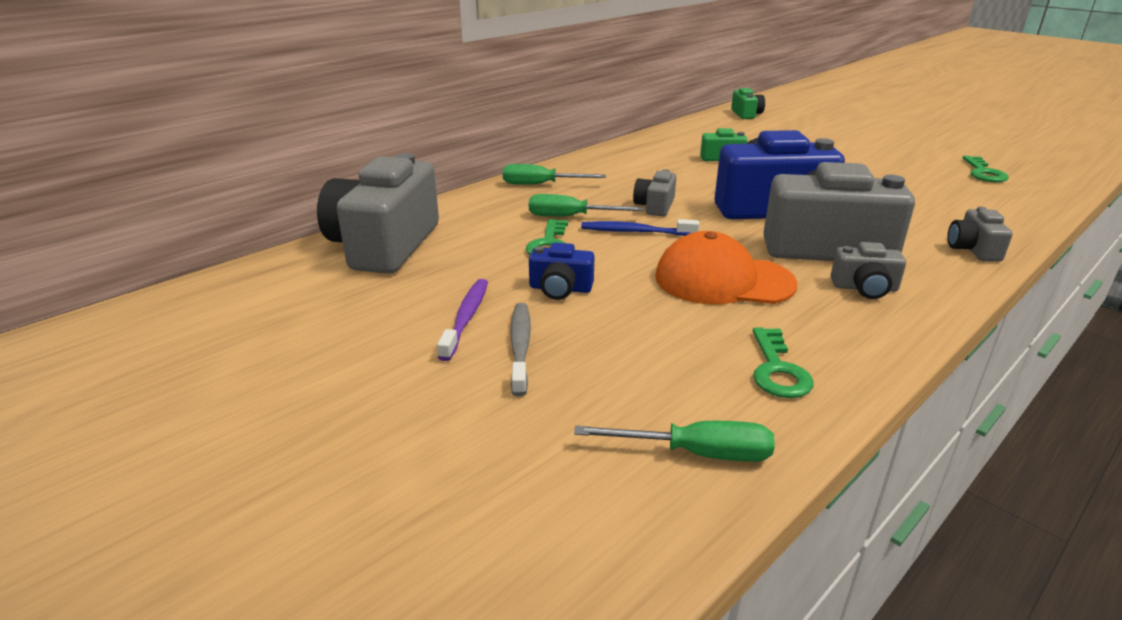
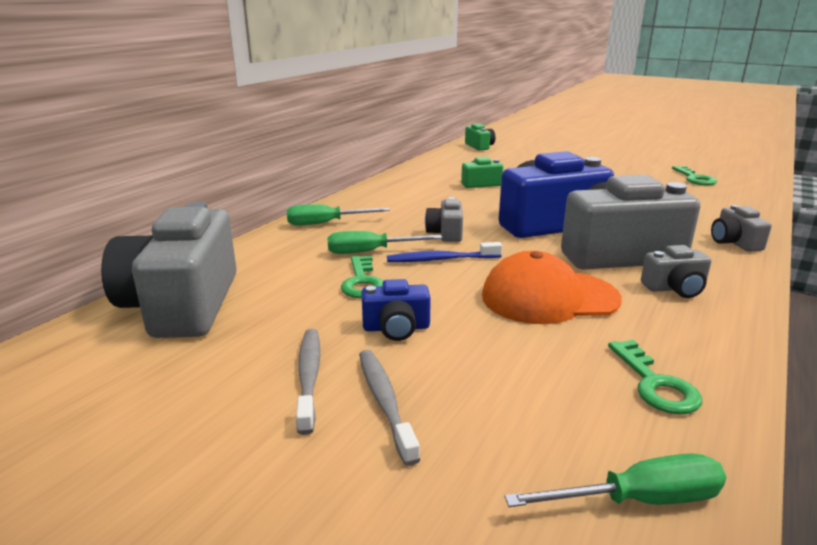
camera: 15 degrees left, 5 degrees down
(466, 318) = (309, 377): purple toothbrush -> grey toothbrush

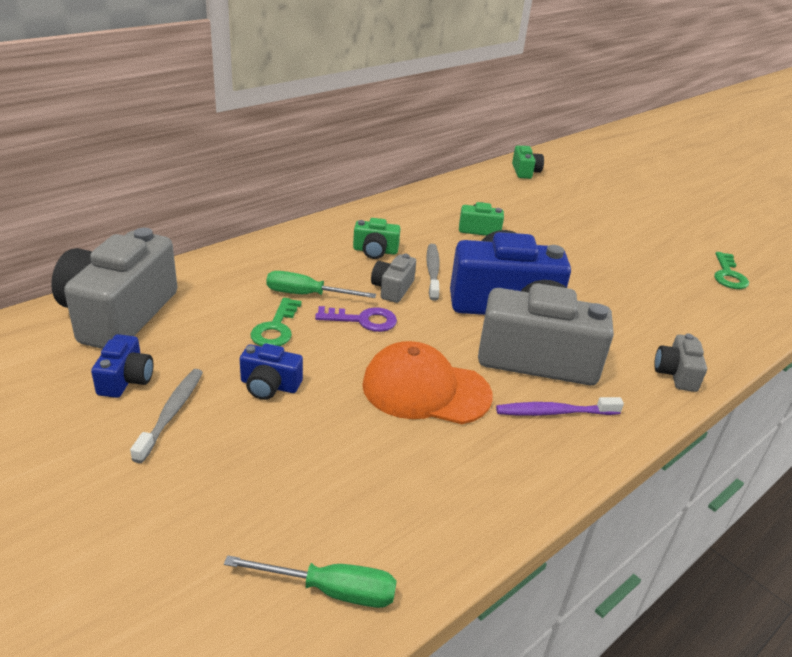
camera: 15 degrees right, 10 degrees up
(231, 358) = (126, 379): none -> blue camera
(326, 223) = (291, 249): green screwdriver -> none
(385, 402) = (211, 453): grey toothbrush -> grey toothbrush (432, 271)
(405, 211) = (375, 251): none -> green camera
(441, 259) = (363, 320): blue toothbrush -> purple key
(655, 384) = (437, 503): green key -> none
(675, 288) = (554, 412): grey camera -> purple toothbrush

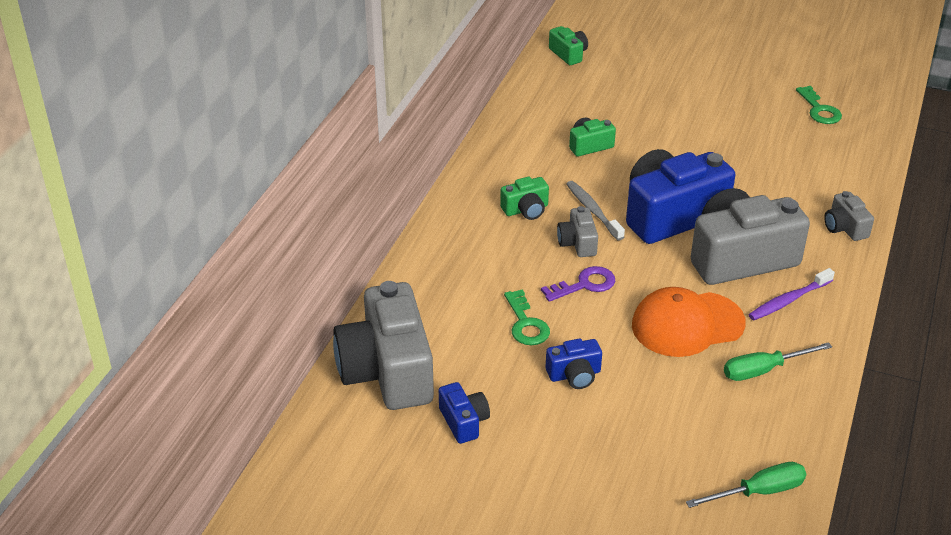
camera: 25 degrees left, 5 degrees up
(171, 413) = (529, 430): grey toothbrush -> none
(307, 295) = (516, 281): green screwdriver -> green screwdriver (763, 370)

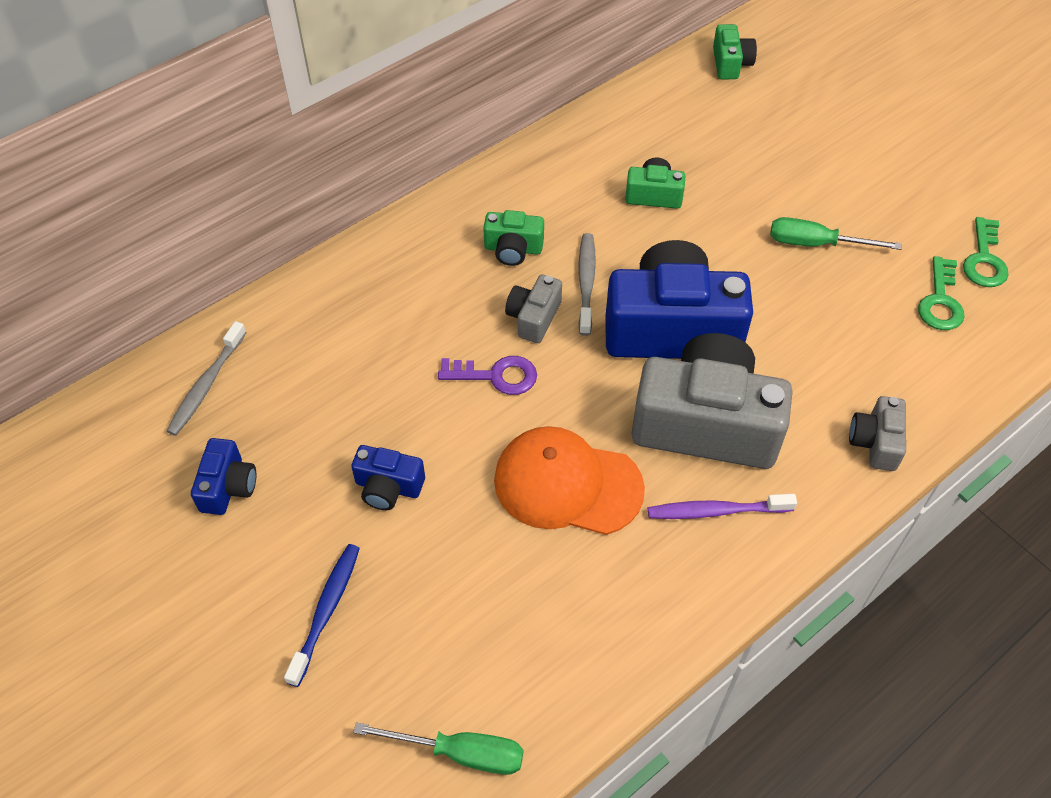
camera: 30 degrees right, 15 degrees up
(387, 371) = (206, 385): grey camera -> grey toothbrush
(526, 324) = (391, 396): green key -> green key (940, 301)
(601, 459) = (326, 611): none -> blue toothbrush
(763, 370) = (604, 591): green screwdriver -> green screwdriver (816, 244)

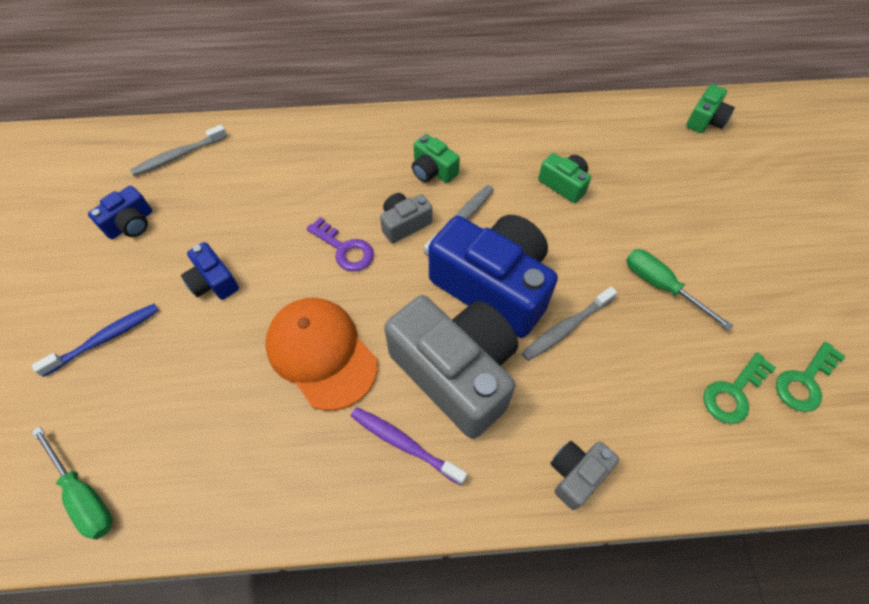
camera: 35 degrees right, 5 degrees up
(767, 327) = (566, 328): none -> grey toothbrush

